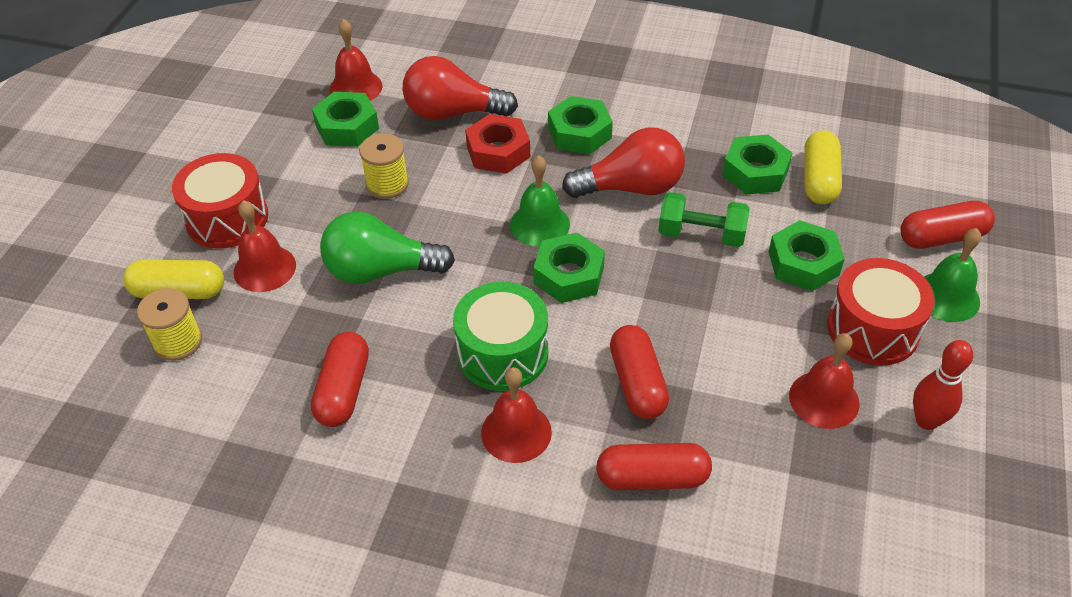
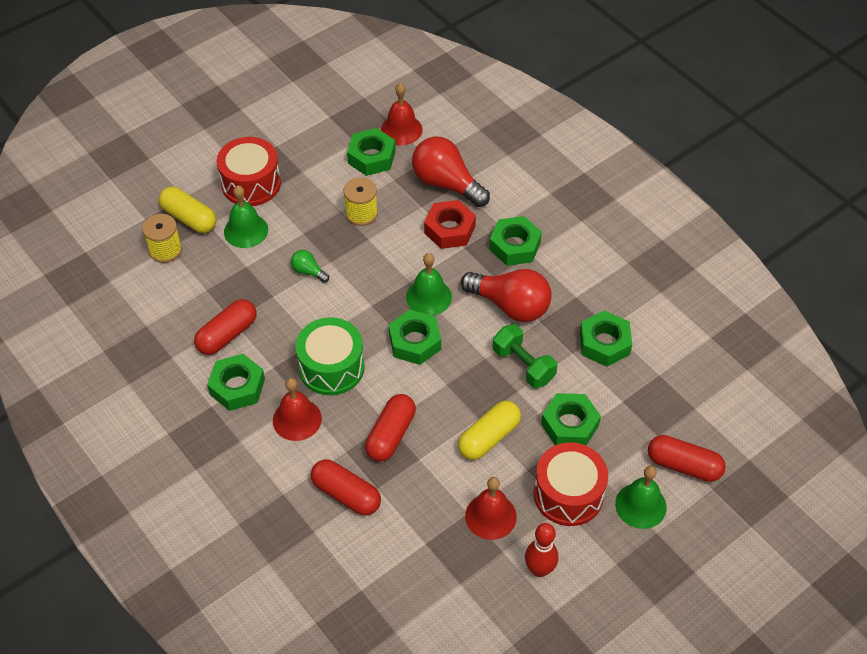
camera: 35 degrees right, 5 degrees up
(264, 268) = (246, 230): red bell -> green bell
(380, 271) = (308, 271): green light bulb -> green light bulb, size x0.46
(410, 440) = (237, 387): none -> green nut
(819, 180) = (643, 375): yellow capsule -> yellow capsule (489, 437)

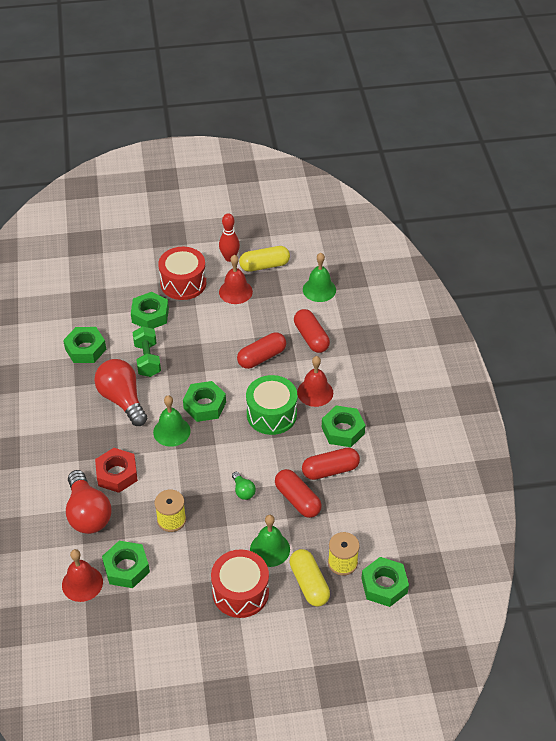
camera: 150 degrees left, 5 degrees down
(489, 437) = (203, 330): yellow capsule -> yellow capsule (264, 265)
(514, 246) = (82, 439): green nut -> green nut (384, 585)
(640, 505) = (149, 261): green bell -> green bell (319, 289)
(684, 465) = (106, 268): red capsule -> red capsule (297, 500)

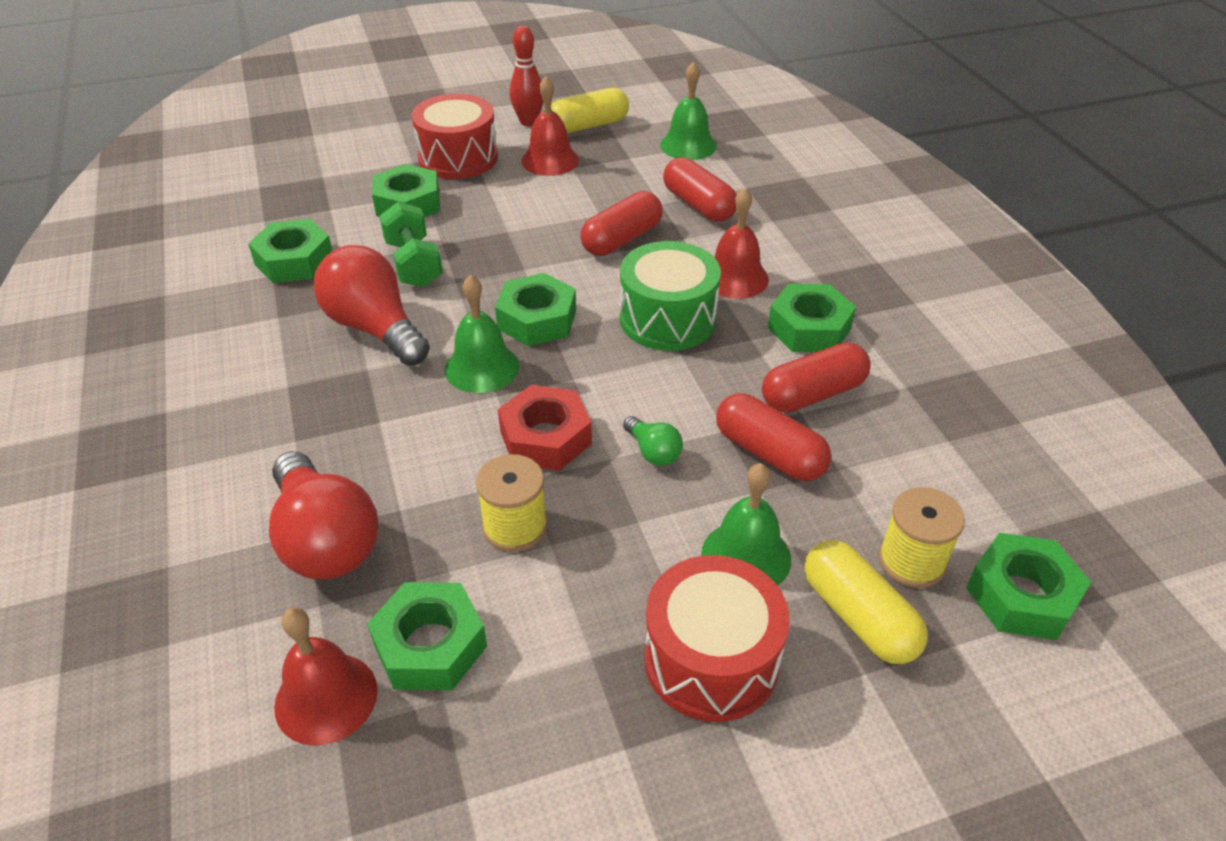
camera: 10 degrees left, 5 degrees down
(117, 474) = (381, 455): red nut -> red nut (545, 437)

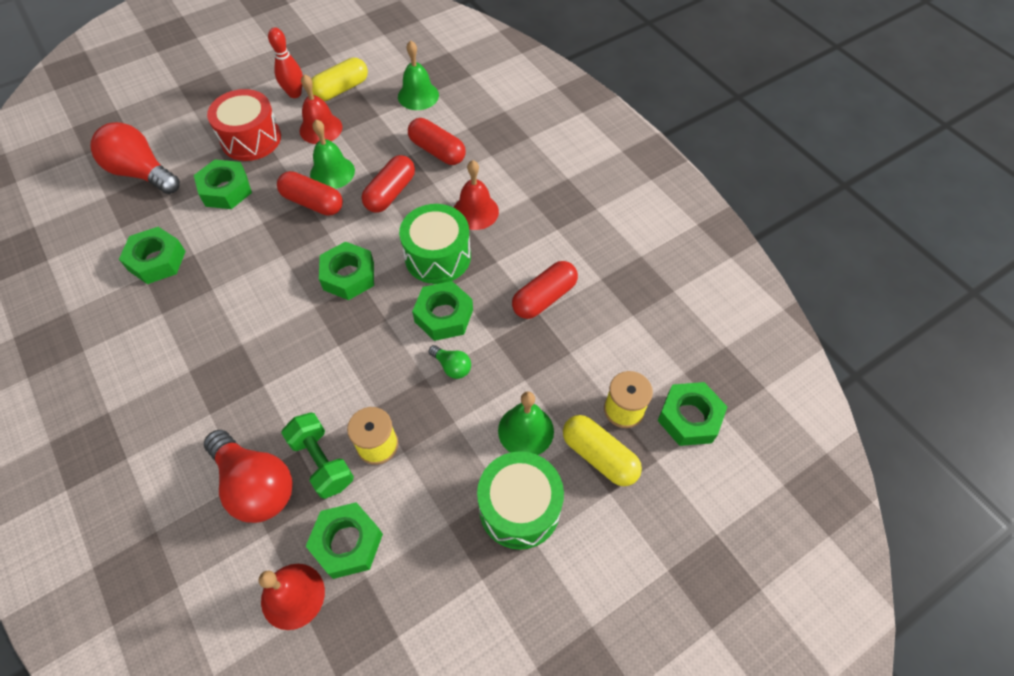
camera: 15 degrees left, 15 degrees up
(375, 328) = (236, 308): red light bulb -> red light bulb (142, 173)
(413, 264) = (247, 245): green dumbbell -> green dumbbell (322, 462)
(482, 367) = (321, 325): green bell -> green bell (332, 172)
(545, 437) = (379, 372): red nut -> none
(711, 660) = (519, 508): red drum -> green drum
(769, 453) = (525, 350): red capsule -> red capsule (313, 202)
(809, 328) = (532, 244): green nut -> green nut (444, 315)

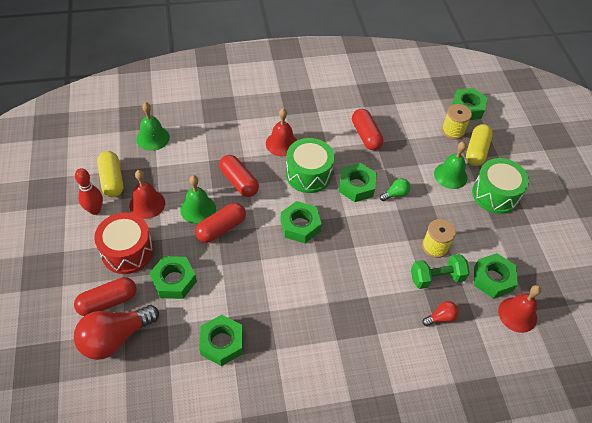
camera: 70 degrees left, 5 degrees down
(256, 485) = (440, 317): red light bulb -> red light bulb, size x0.46
(437, 151) = (215, 145): red capsule -> red capsule (108, 302)
(599, 456) = (476, 151): yellow capsule -> yellow capsule turned 45 degrees counterclockwise

